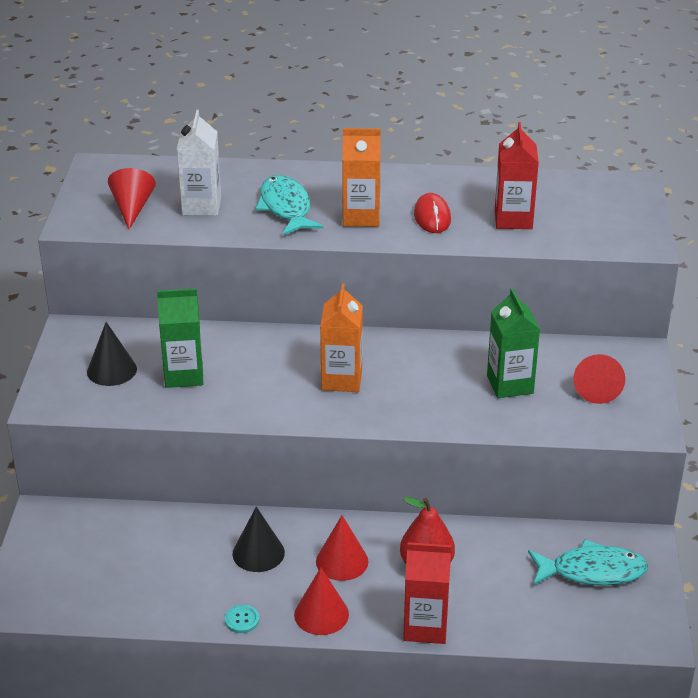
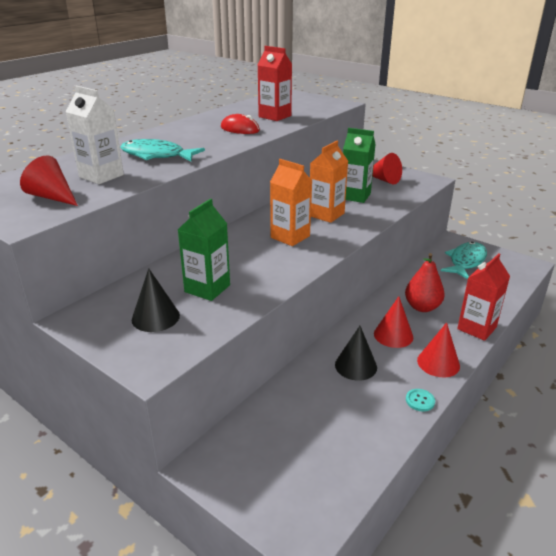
camera: 55 degrees left, 5 degrees down
(361, 217) = (207, 142): orange carton -> orange carton (326, 214)

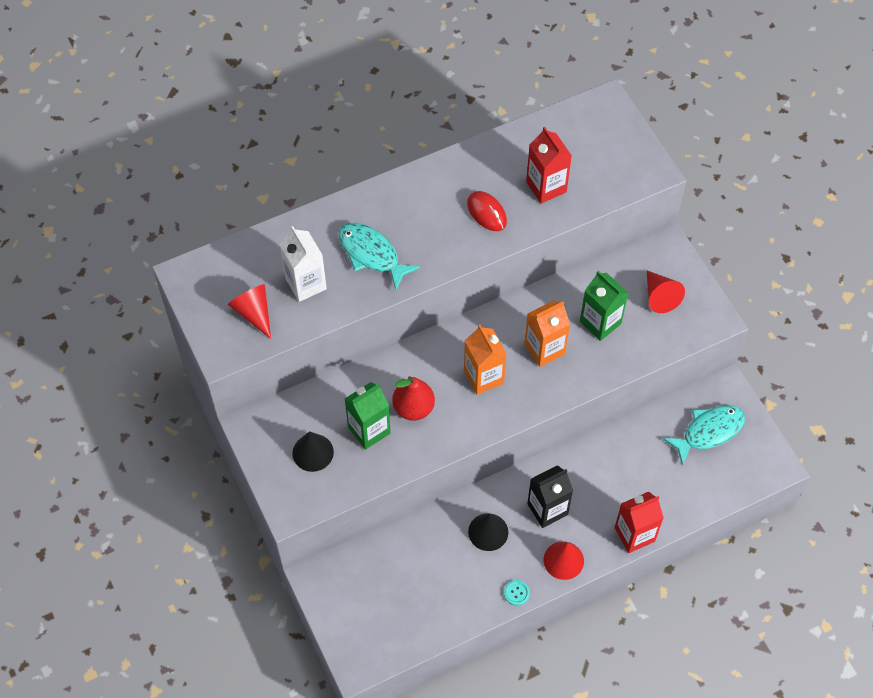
camera: 25 degrees right, 30 degrees up
(393, 335) = (547, 509): red cone -> black carton
(422, 307) = (603, 483): red pear -> red pear (413, 408)

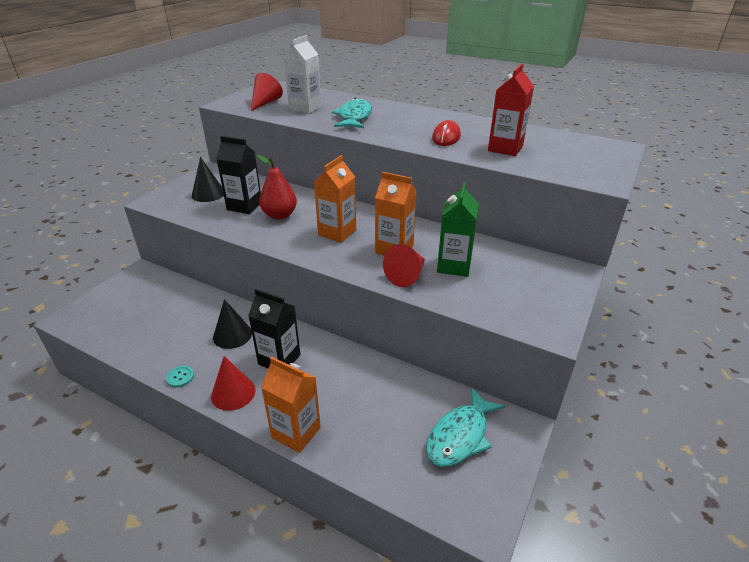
camera: 55 degrees right, 25 degrees down
(369, 430) = (244, 206): green carton -> black carton
(634, 534) = (296, 432): red carton -> orange carton
(659, 296) = (523, 287): red cone -> red cone (407, 275)
(708, 431) = (460, 436): turquoise fish -> turquoise fish turned 105 degrees clockwise

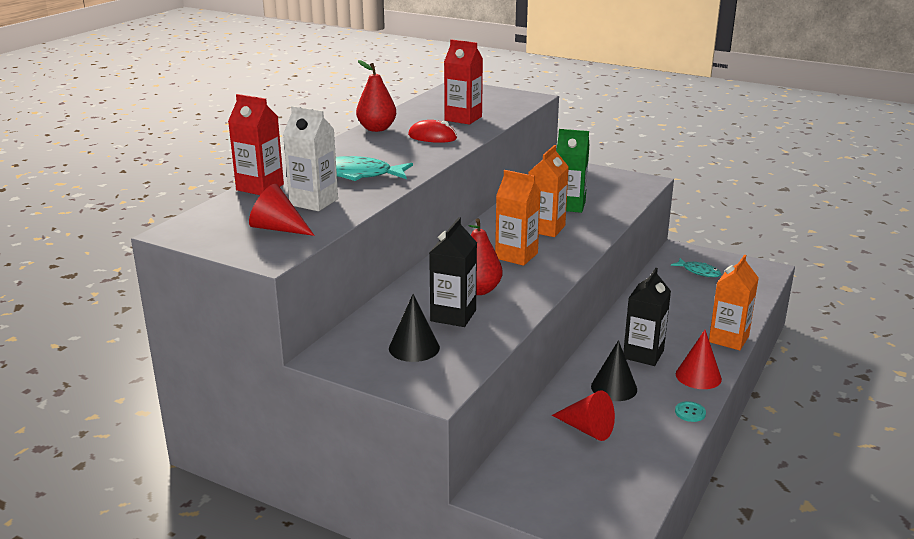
camera: 90 degrees left, 10 degrees down
(334, 95) = (260, 187): none -> red carton
(407, 275) = (590, 224): red cone -> red cone (587, 429)
(460, 436) = (699, 272): turquoise fish -> turquoise fish, size x0.61
(462, 119) = (377, 129): none -> red pear

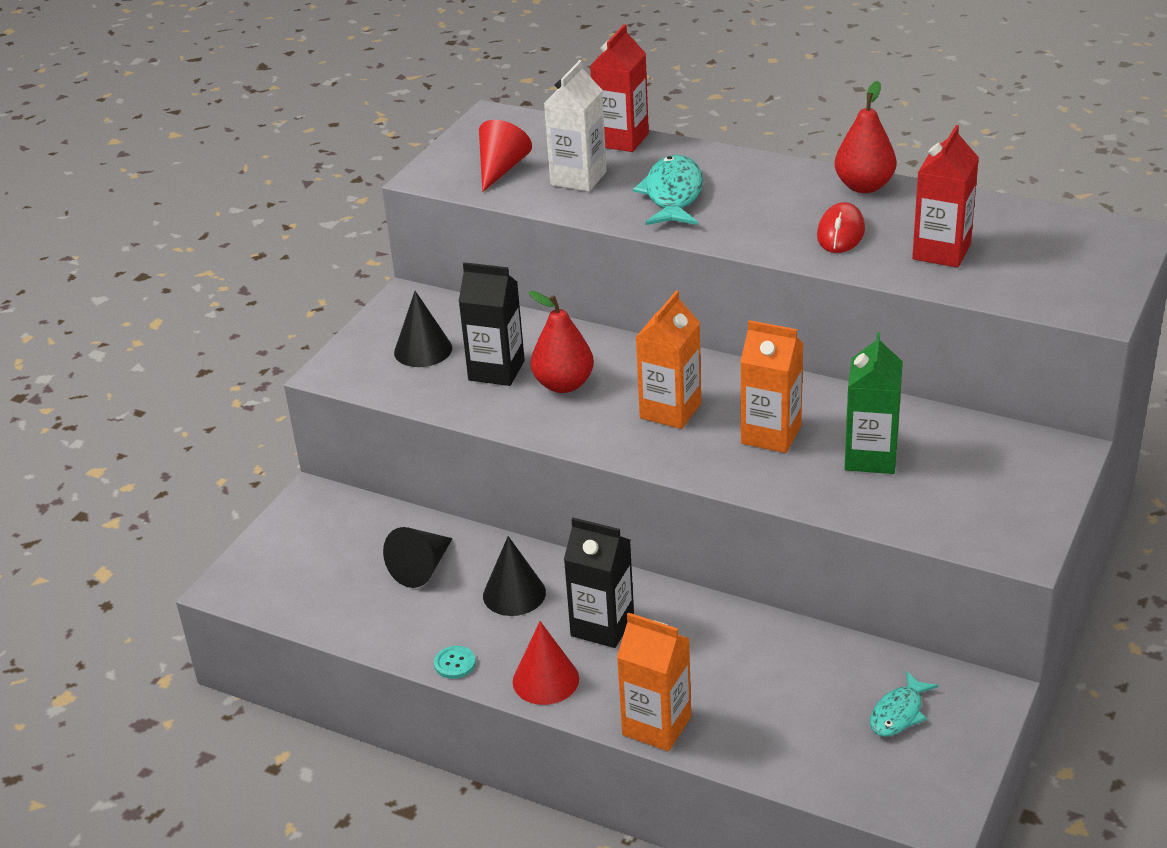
camera: 90 degrees right, 10 degrees up
(587, 429) = (422, 568): red cone -> black cone

